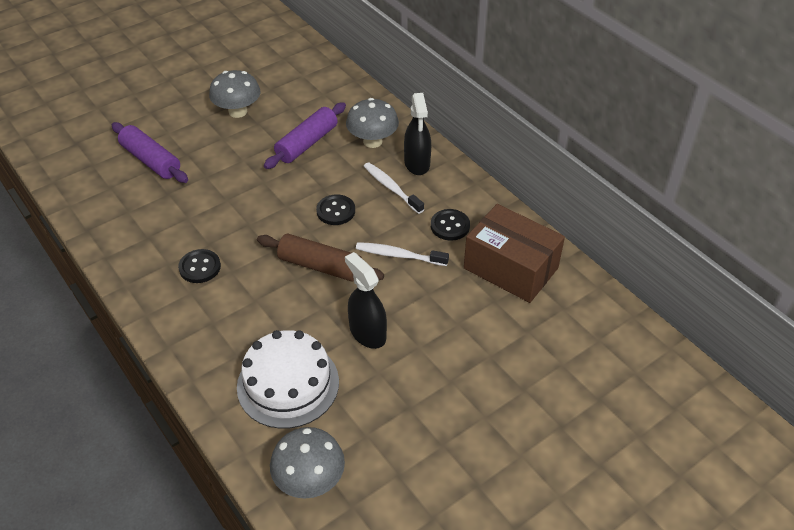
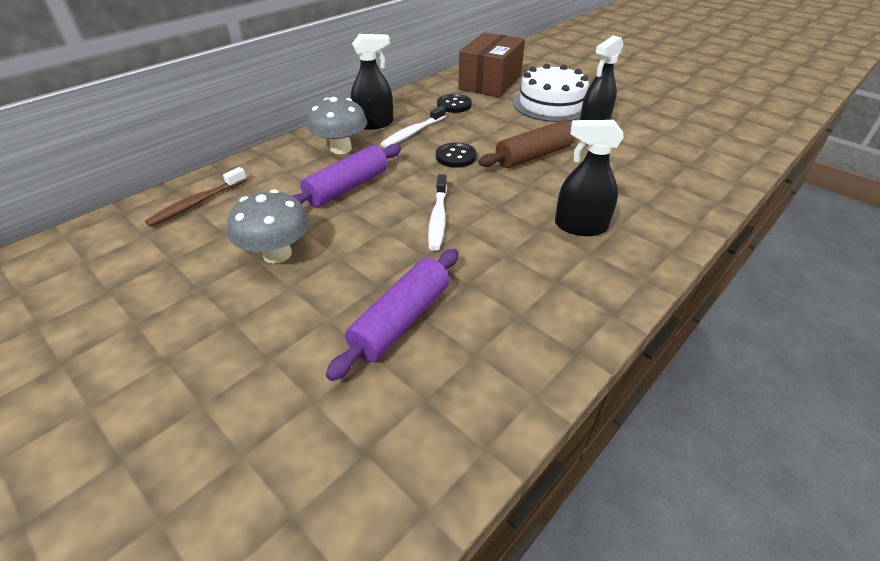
camera: 100 degrees left, 5 degrees down
(200, 267) = (580, 226): black button -> black spray bottle
(288, 384) = (673, 153): white cake -> white cake (551, 104)
(307, 143) = (347, 187): purple rolling pin -> purple rolling pin turned 75 degrees counterclockwise
(309, 480) = (741, 134): grey mushroom -> none
(312, 74) = (197, 203): none -> brown toothbrush
(320, 266) = (534, 156): brown rolling pin -> brown rolling pin turned 45 degrees clockwise
(399, 255) = (500, 122): white toothbrush -> white toothbrush (438, 218)

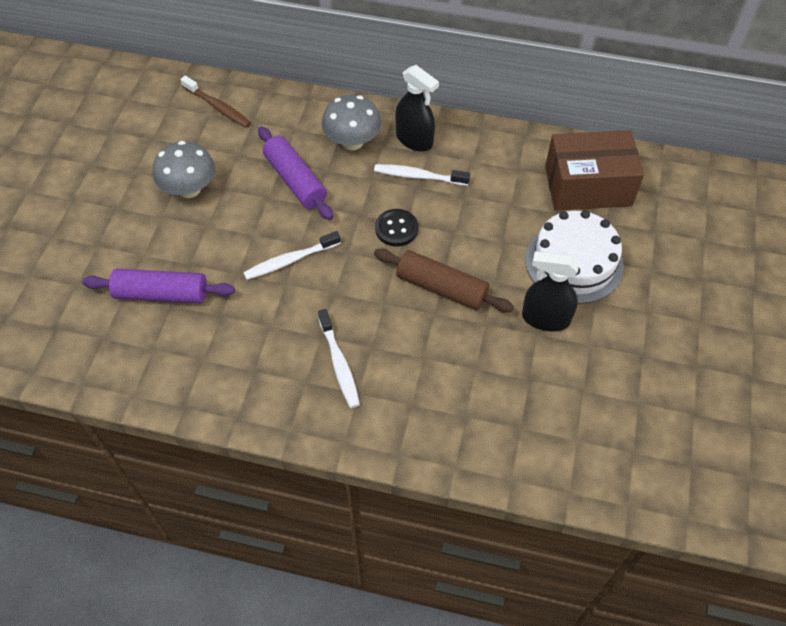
camera: 60 degrees right, 15 degrees up
(197, 203) = (218, 107): brown toothbrush -> brown toothbrush turned 150 degrees counterclockwise
(347, 187) = (295, 180): purple rolling pin -> purple rolling pin turned 45 degrees clockwise
(454, 105) = (503, 180): black button -> none
(580, 226) = (339, 363): black spray bottle -> white toothbrush

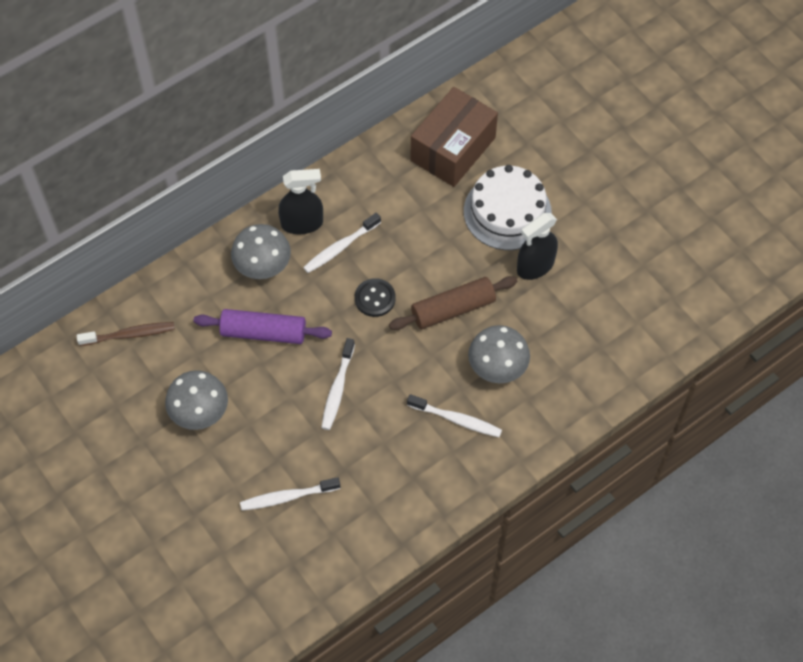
camera: 50 degrees left, 5 degrees up
(161, 294) = (287, 497): purple rolling pin -> white toothbrush
(419, 359) = (497, 367): none -> grey mushroom

